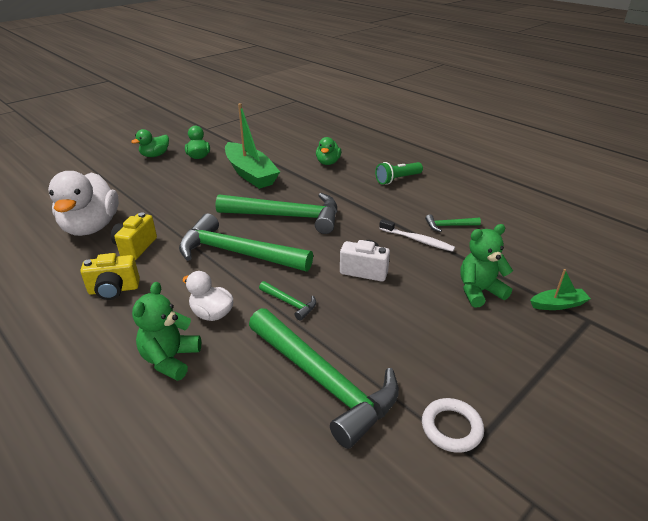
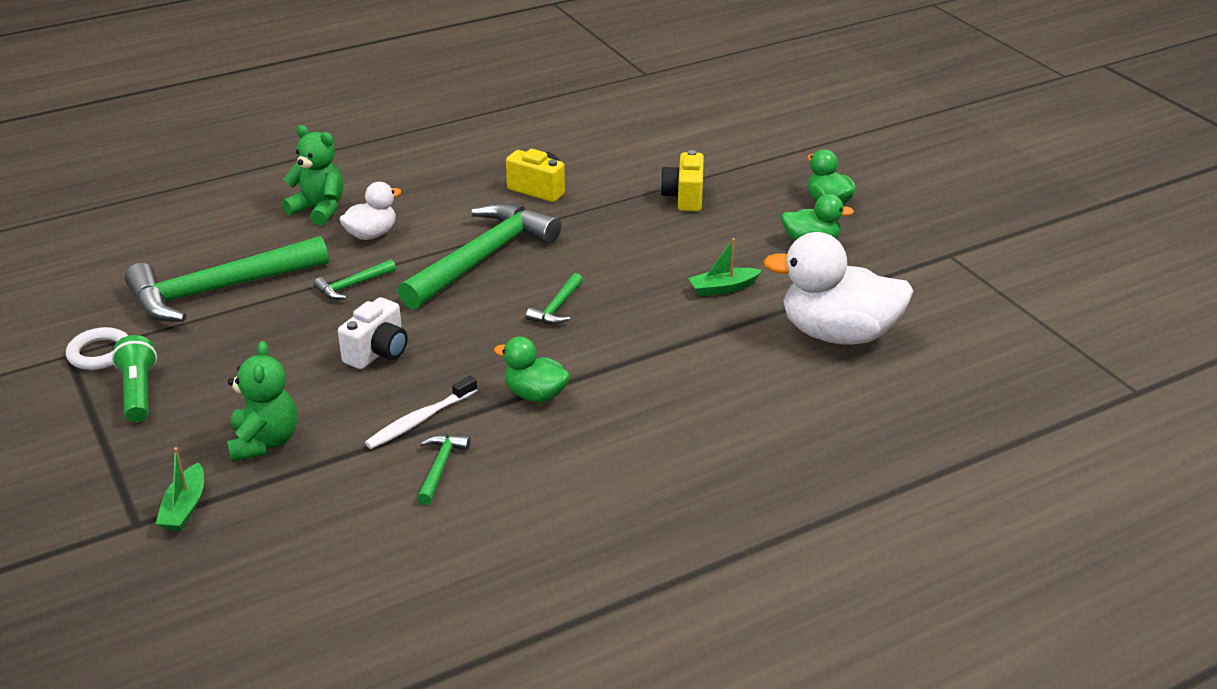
camera: 105 degrees right, 0 degrees up
(91, 227) = (606, 160): white duck -> white duck (838, 334)
(114, 290) = (456, 178): yellow camera -> yellow camera (684, 197)
(250, 173) = (723, 288): green boat -> green boat, size x0.46
(287, 216) = (557, 308): green hammer -> green hammer, size x0.42
(328, 162) = (742, 379): green duck -> green duck (535, 394)
(397, 179) = (635, 452): green flashlight -> green flashlight (139, 392)

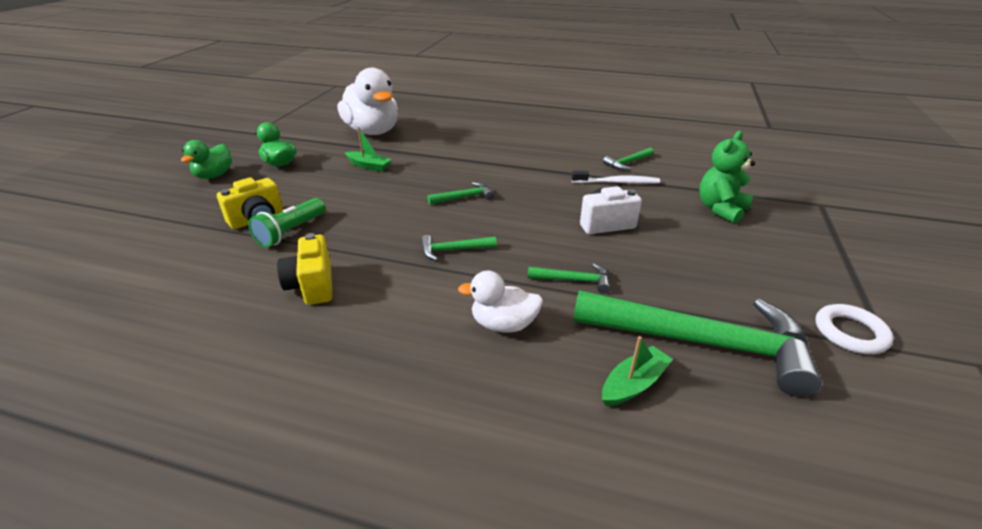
camera: 135 degrees left, 0 degrees up
(139, 392) = (810, 279): green flashlight -> green flashlight (291, 232)
(185, 507) = (786, 200): green boat -> green boat (633, 384)
(319, 209) = (517, 396): green teddy bear -> none
(482, 258) = (453, 250): green hammer -> green hammer, size x0.42
(535, 394) = (543, 168): green duck -> none

